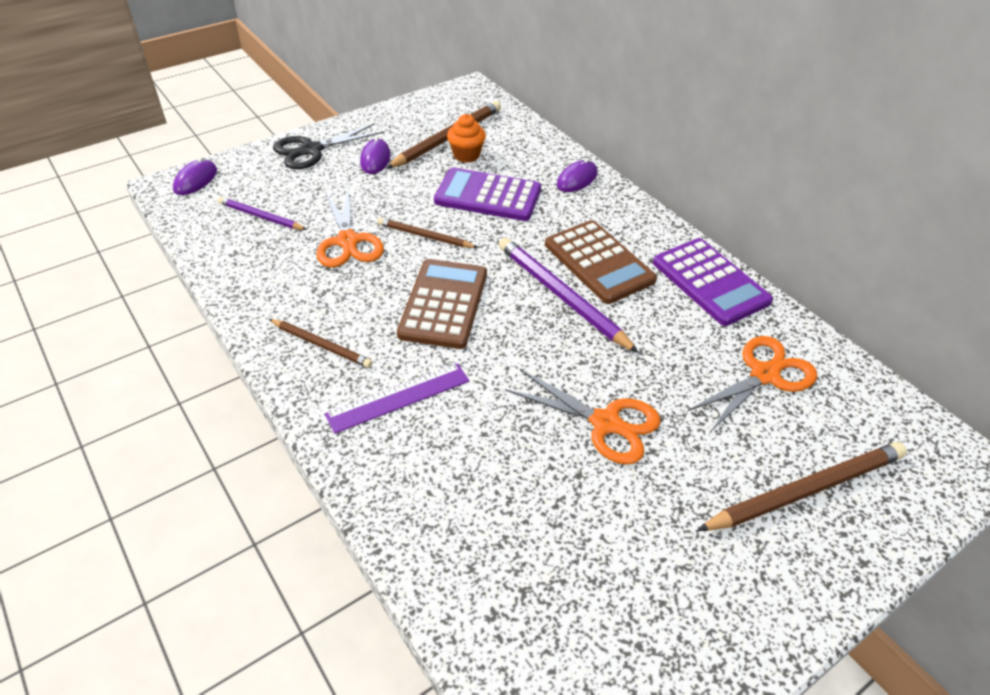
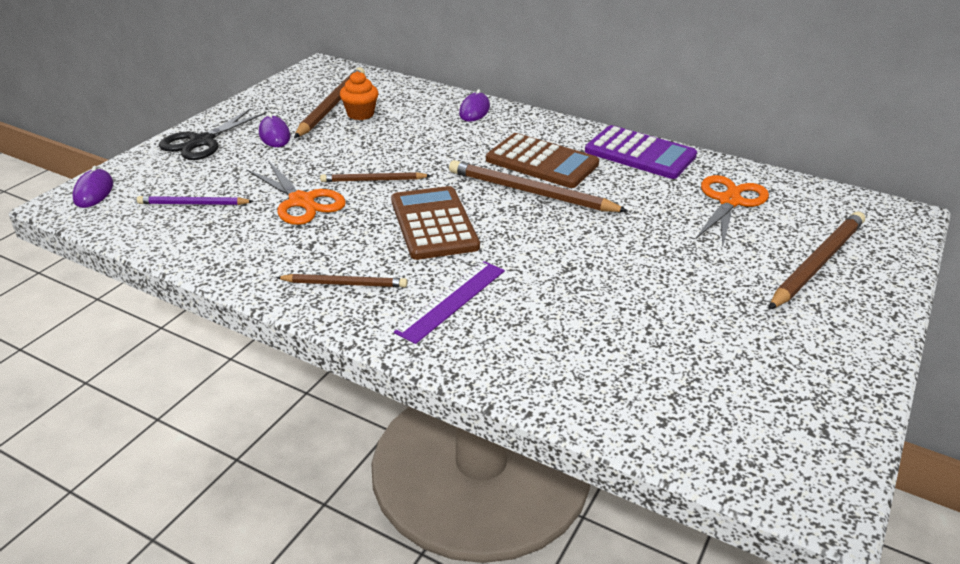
camera: 25 degrees left, 10 degrees down
(488, 196) = (406, 138): purple calculator -> none
(561, 296) = (531, 192): purple pencil -> brown pencil
(606, 423) = (640, 266): orange scissors -> none

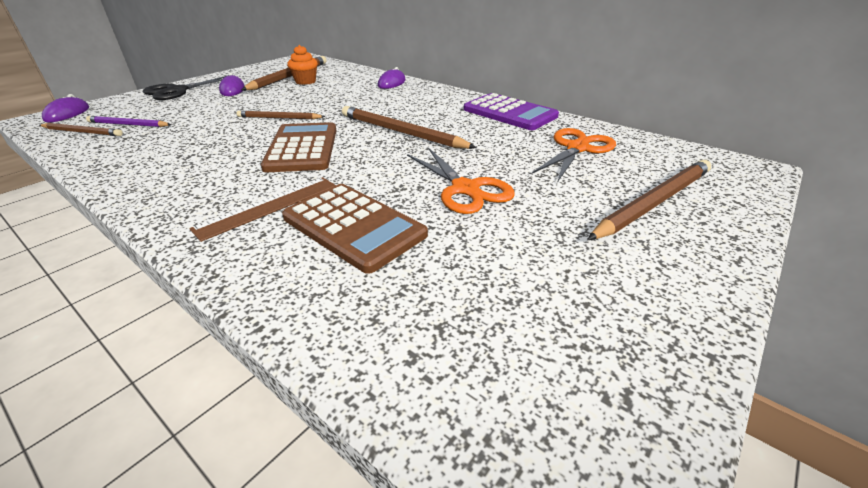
camera: 10 degrees right, 0 degrees up
(302, 202) = (211, 128): orange scissors -> orange scissors (465, 189)
(344, 284) = (186, 186): brown pencil -> brown pencil (83, 132)
(451, 300) = (268, 206): purple ruler -> brown ruler
(542, 162) = (423, 114): brown calculator -> brown calculator (353, 226)

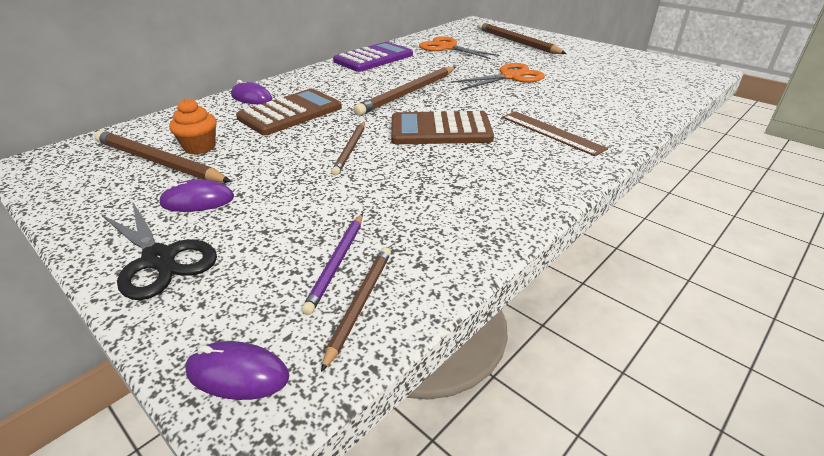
camera: 85 degrees left, 0 degrees up
(353, 226) = (567, 105): brown calculator -> brown calculator (290, 113)

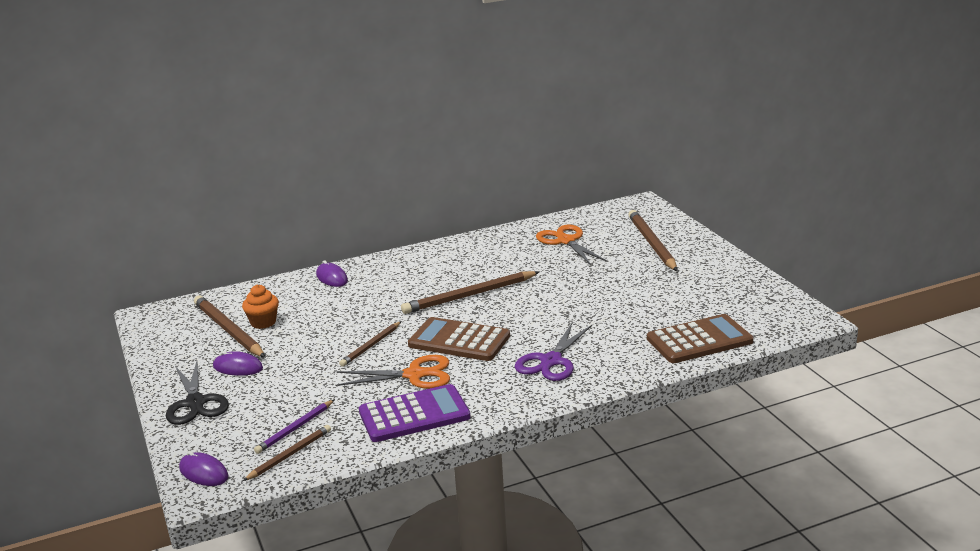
camera: 25 degrees right, 10 degrees down
(290, 113) = (351, 301): brown calculator -> brown calculator (699, 340)
(373, 58) = (477, 245): purple calculator -> purple calculator (414, 415)
(510, 77) = (588, 292): orange scissors -> orange scissors (415, 375)
(551, 132) = (551, 361): brown ruler -> purple scissors

